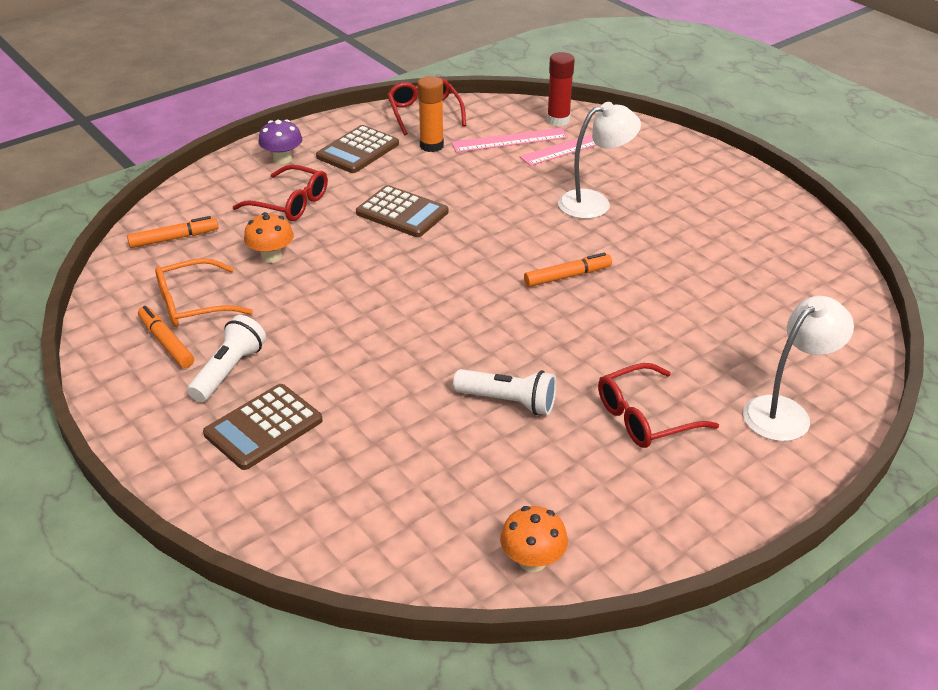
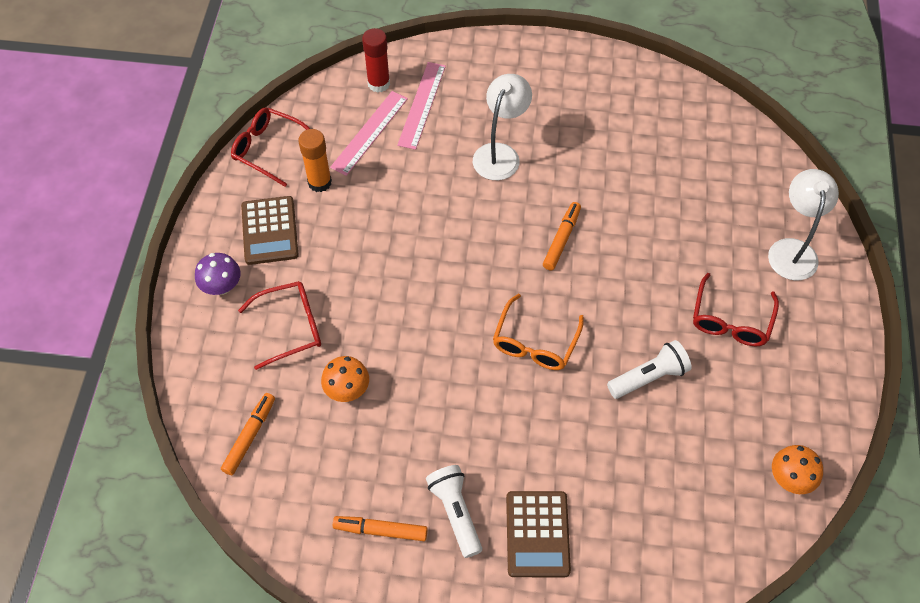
camera: 45 degrees left, 20 degrees up
(193, 304) = (352, 481): orange glasses -> orange glasses (535, 342)
(402, 213) = (384, 269): brown calculator -> none

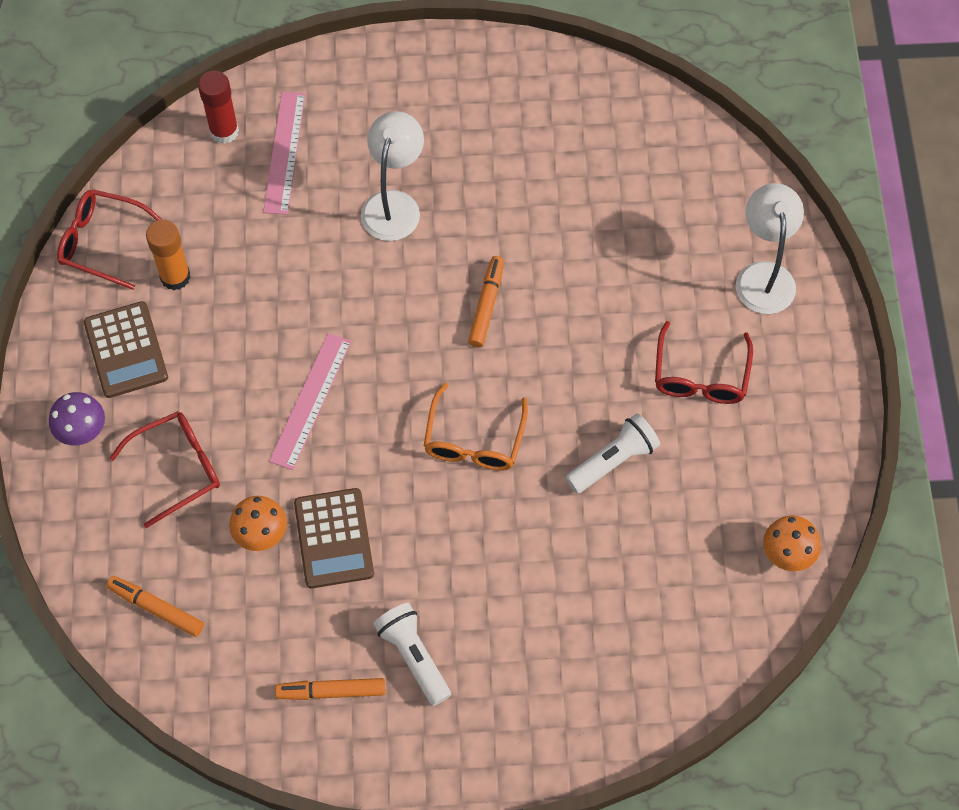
camera: 10 degrees left, 5 degrees up
(250, 436) = (156, 608): orange marker -> orange marker turned 75 degrees counterclockwise
(369, 132) = (225, 200): pink ruler -> pink ruler (310, 400)
(537, 534) = (510, 665): brown calculator -> brown calculator (333, 538)

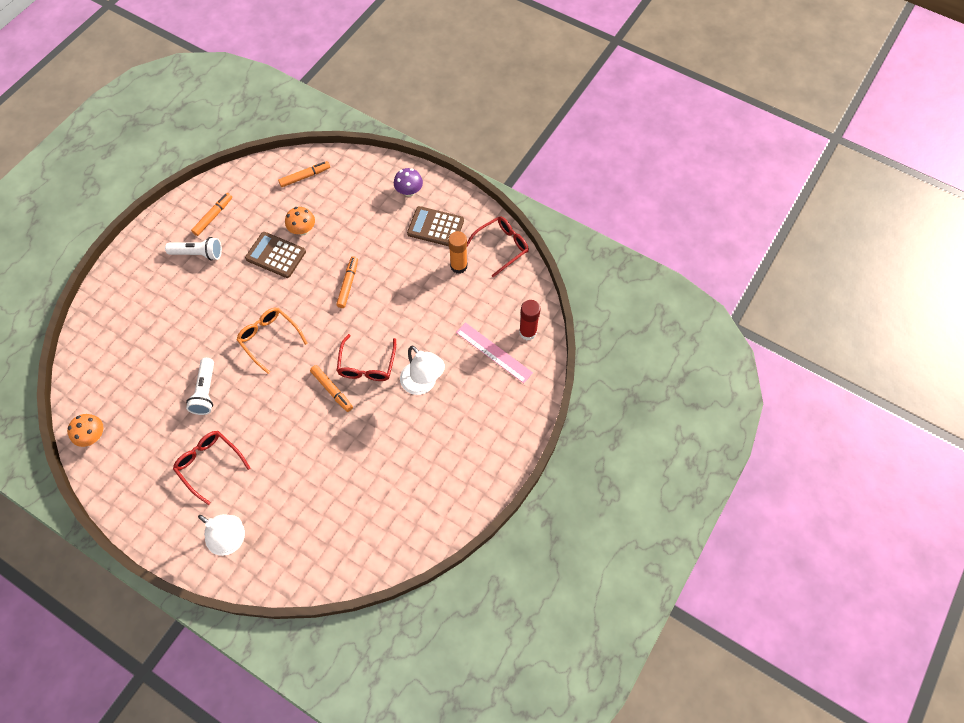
camera: 125 degrees right, 0 degrees up
(177, 468) = (360, 216): red glasses -> red glasses (367, 365)
(310, 400) = (348, 284): pink ruler -> orange marker

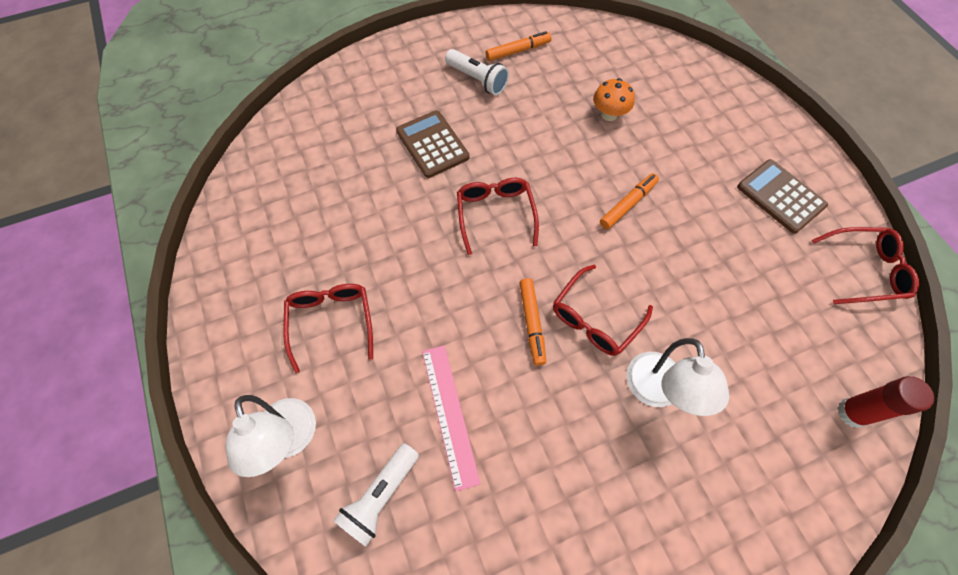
camera: 35 degrees right, 0 degrees up
(93, 436) = (239, 208): orange mushroom -> none
(206, 391) = (385, 232): white flashlight -> white flashlight (380, 496)
(269, 339) = (495, 214): orange glasses -> red glasses
(276, 255) = (561, 125): brown calculator -> brown calculator (432, 144)
(305, 177) = (645, 60): orange marker -> none
(409, 191) = (766, 137): purple mushroom -> none
(458, 266) = (789, 262): orange glue stick -> none
(494, 352) = (785, 410): pink ruler -> pink ruler (450, 414)

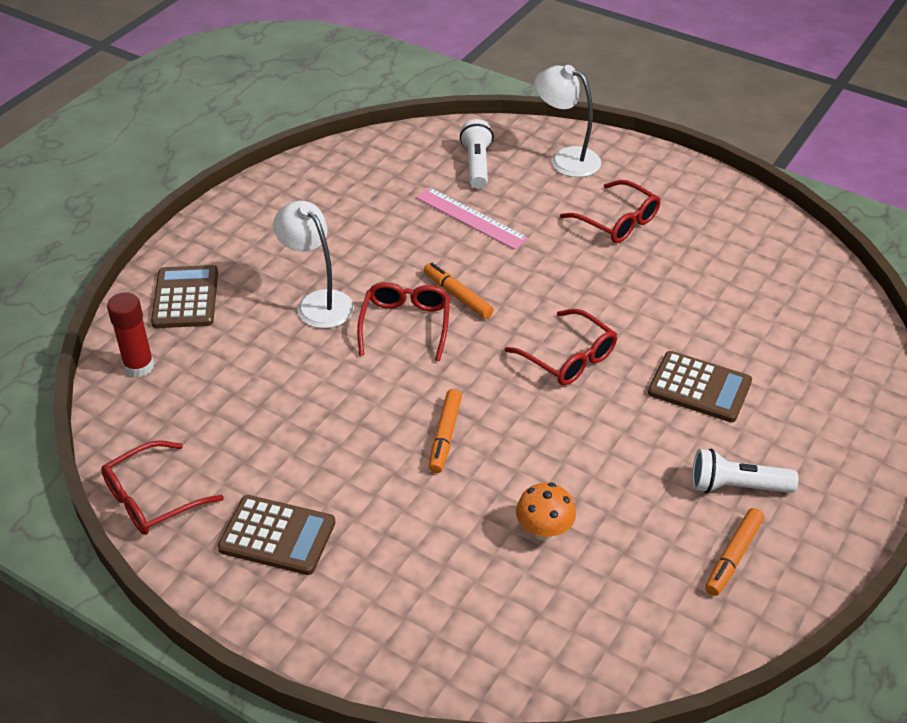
camera: 145 degrees right, 20 degrees down
(785, 481) = (185, 298): none -> brown calculator

